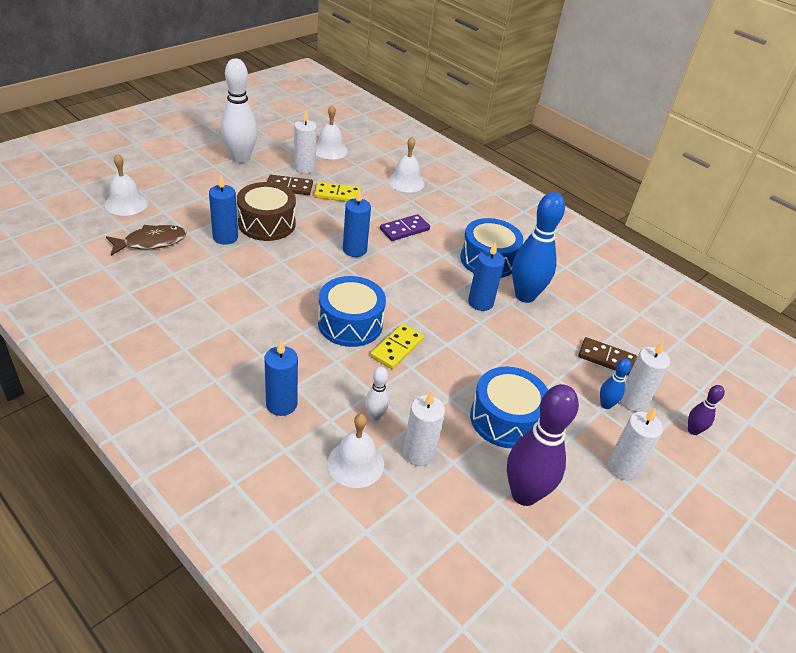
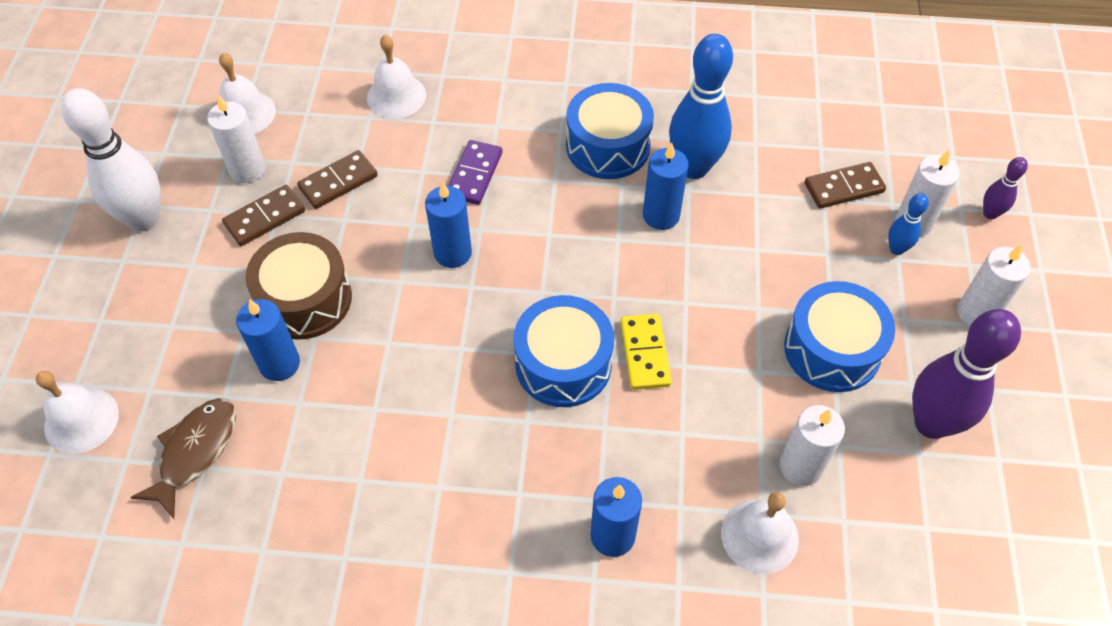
camera: 35 degrees left, 15 degrees up
(337, 195) = (338, 182): yellow domino -> brown domino
(375, 415) = (715, 460): white bowling pin -> none

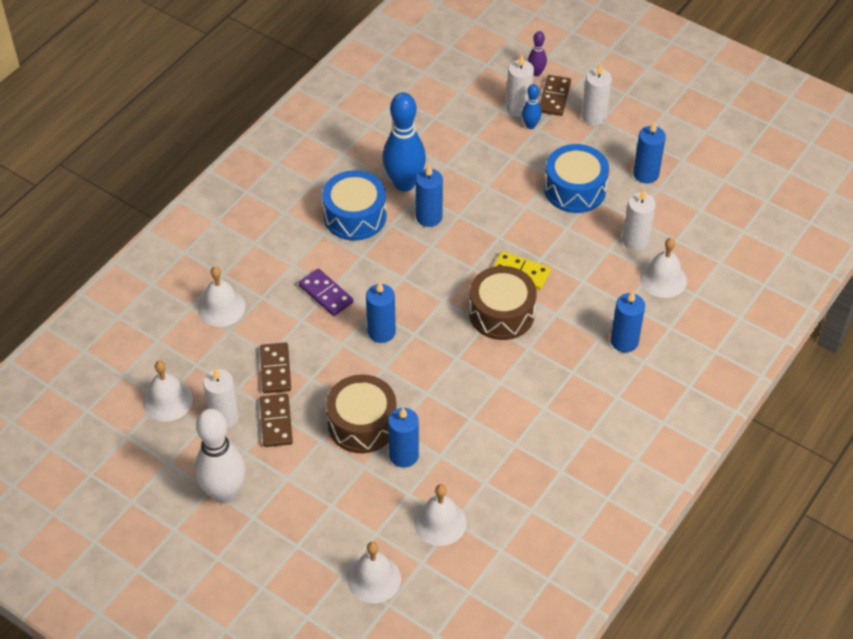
camera: 60 degrees left, 5 degrees down
(195, 452) = (440, 522): brown fish -> white bell
(563, 364) = (501, 313): blue drum -> brown drum
(843, 187) = (471, 124): brown domino -> brown domino (554, 97)
(931, 423) = (646, 174): purple bowling pin -> blue candle

